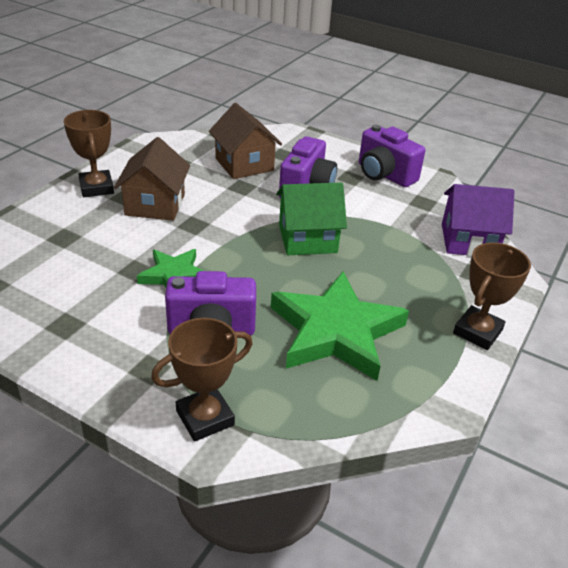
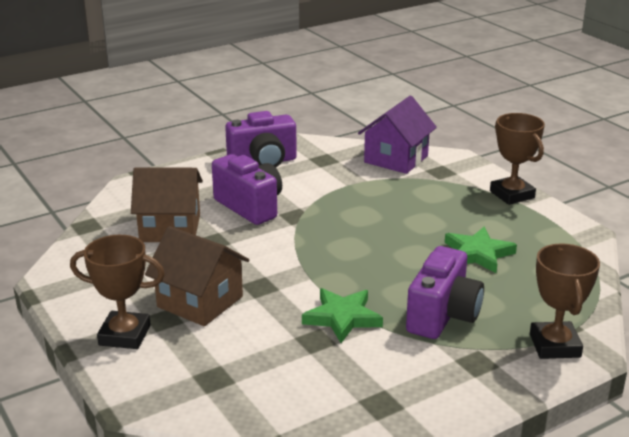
camera: 60 degrees left, 10 degrees down
(307, 239) = (336, 230): green house -> none
(336, 331) = (478, 253): green star -> green star, size x0.55

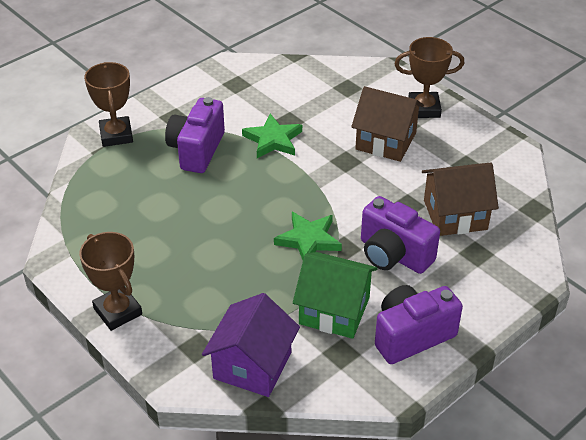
camera: 170 degrees right, 15 degrees up
(320, 179) = (334, 310): none -> green house
(478, 253) = (164, 218): green star -> green star (308, 240)

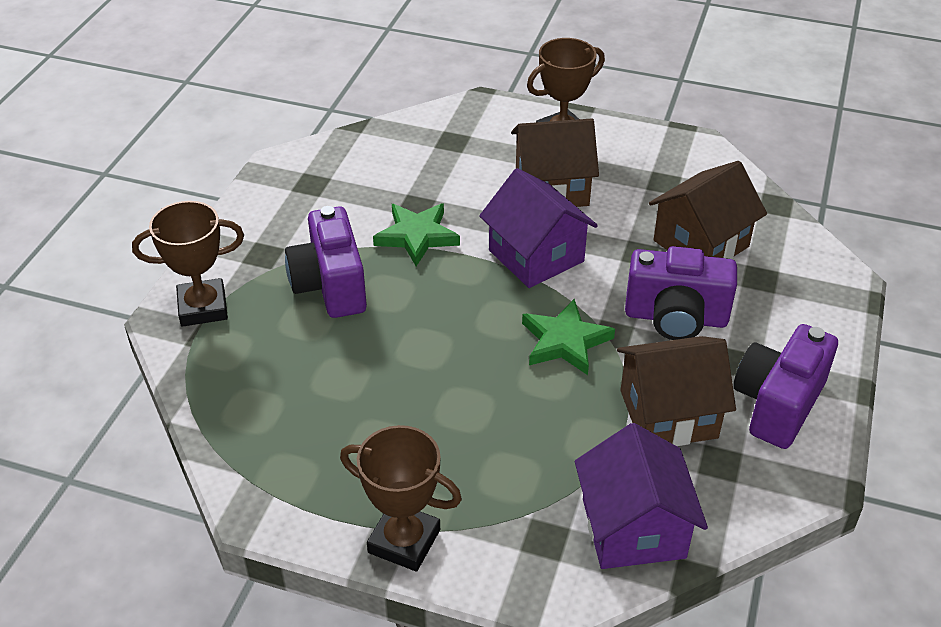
camera: 30 degrees left, 0 degrees up
(116, 135) = (203, 307): brown trophy -> brown trophy turned 60 degrees counterclockwise
(334, 310) = (668, 414): green house -> brown house
(337, 180) = (536, 256): none -> purple house

